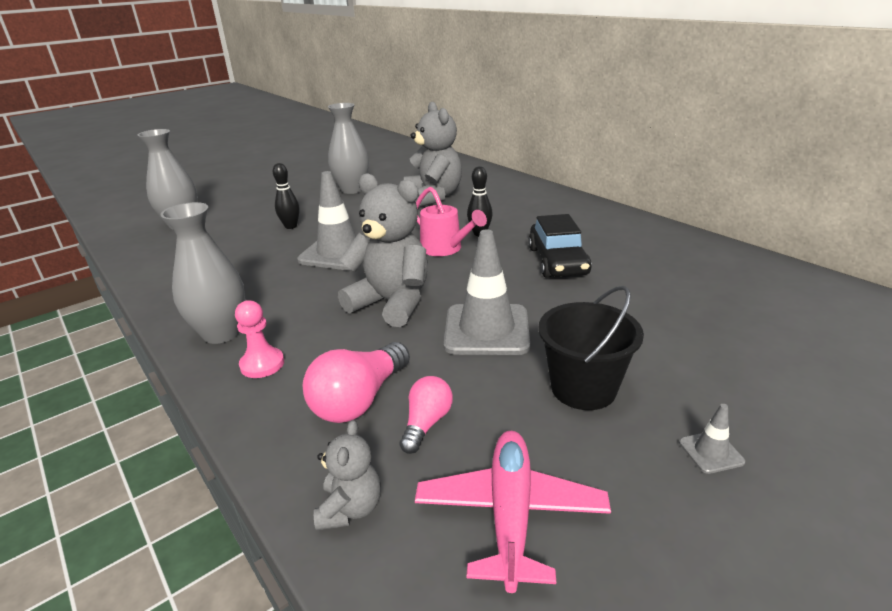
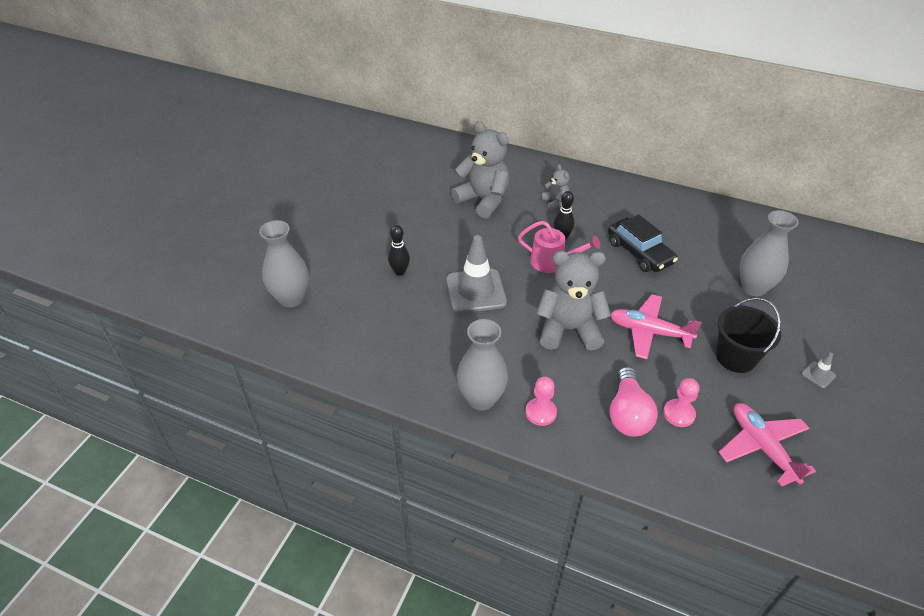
camera: 30 degrees left, 15 degrees up
(350, 508) = (691, 479): grey teddy bear -> grey teddy bear (555, 202)
(352, 189) = (400, 208): grey vase -> grey vase (753, 288)
(426, 423) = (679, 414): pink light bulb -> pink pawn
(486, 330) = (649, 332): grey traffic cone -> pink plane

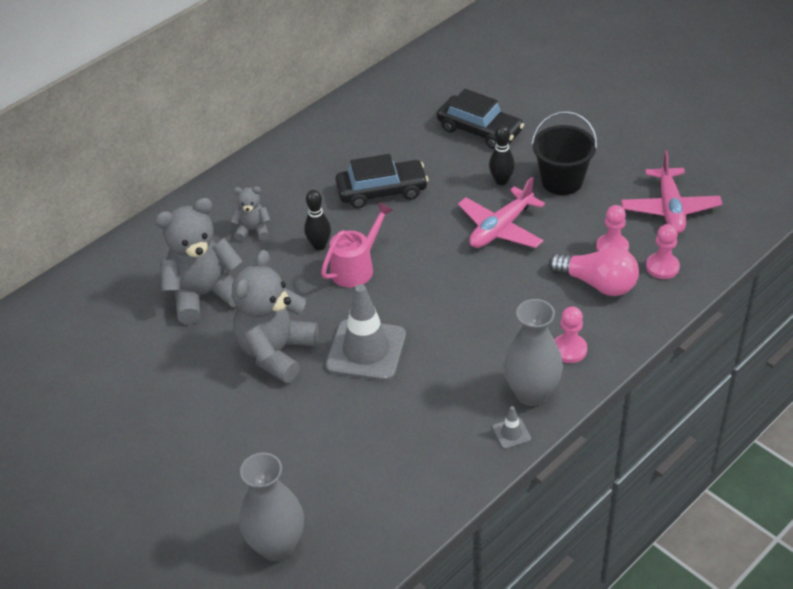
camera: 65 degrees left, 0 degrees up
(400, 272) = (291, 416): black bowling pin -> black bowling pin (501, 181)
(568, 330) = (467, 289): grey teddy bear -> grey teddy bear (276, 352)
(680, 458) = (662, 267): none -> pink pawn
(753, 288) = (479, 130): grey vase -> black car
(762, 447) = (670, 208): pink plane -> pink plane turned 90 degrees counterclockwise
(818, 375) = (605, 138): grey traffic cone -> grey traffic cone (511, 433)

